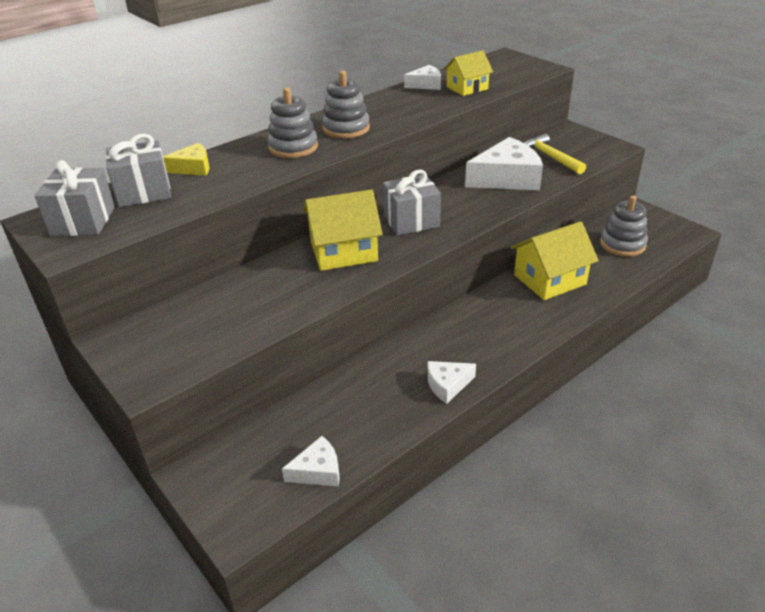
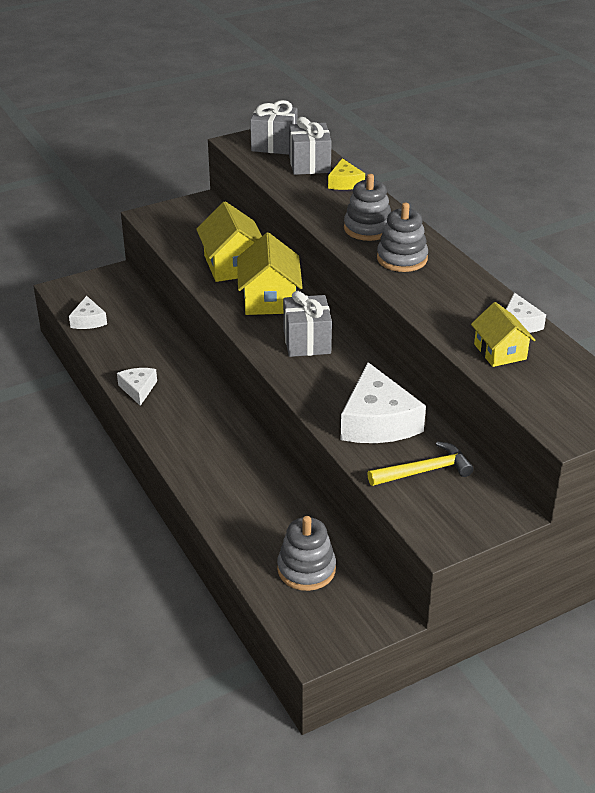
camera: 100 degrees right, 0 degrees up
(549, 279) = (258, 486): yellow house -> yellow house (233, 265)

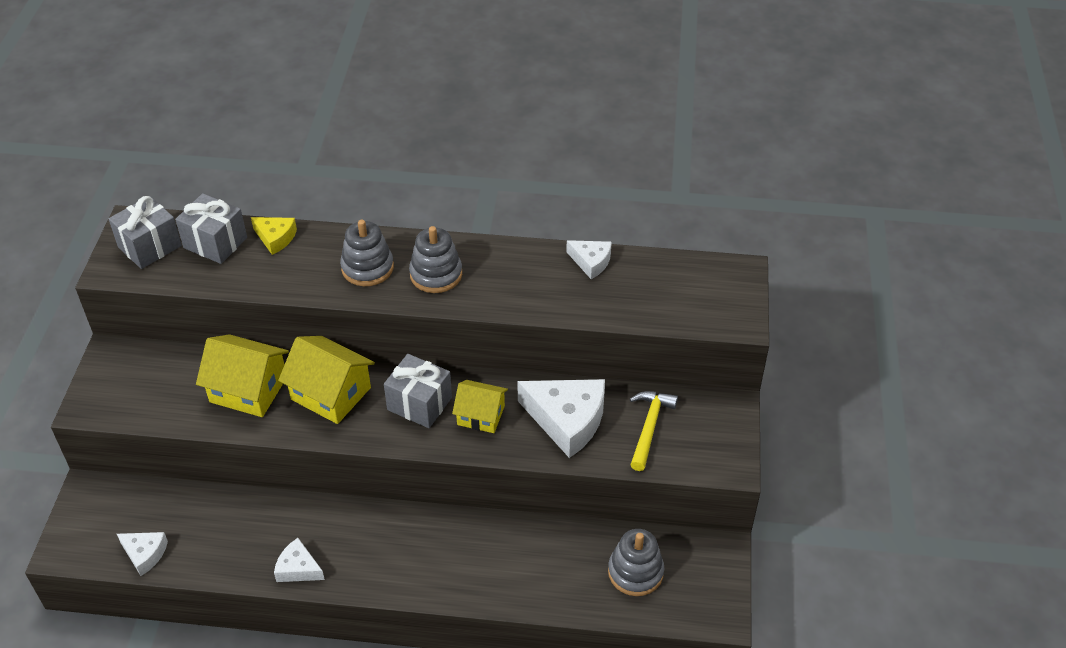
camera: 55 degrees left, 10 degrees up
(500, 352) = (616, 296): yellow house -> yellow house (481, 415)

